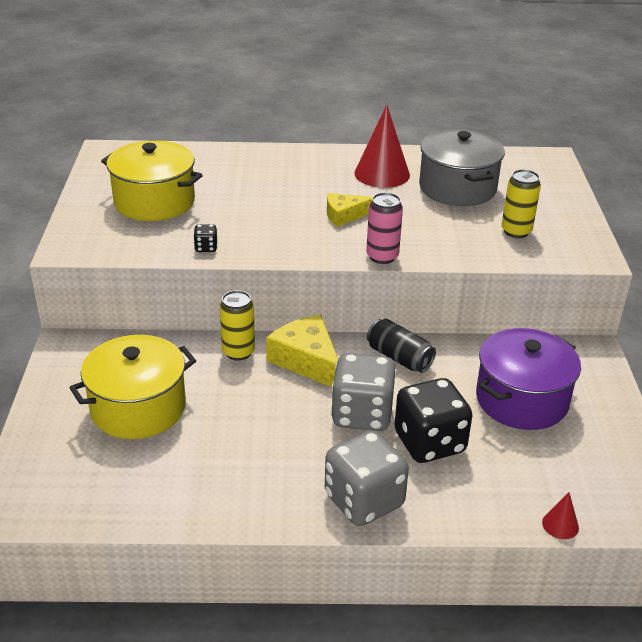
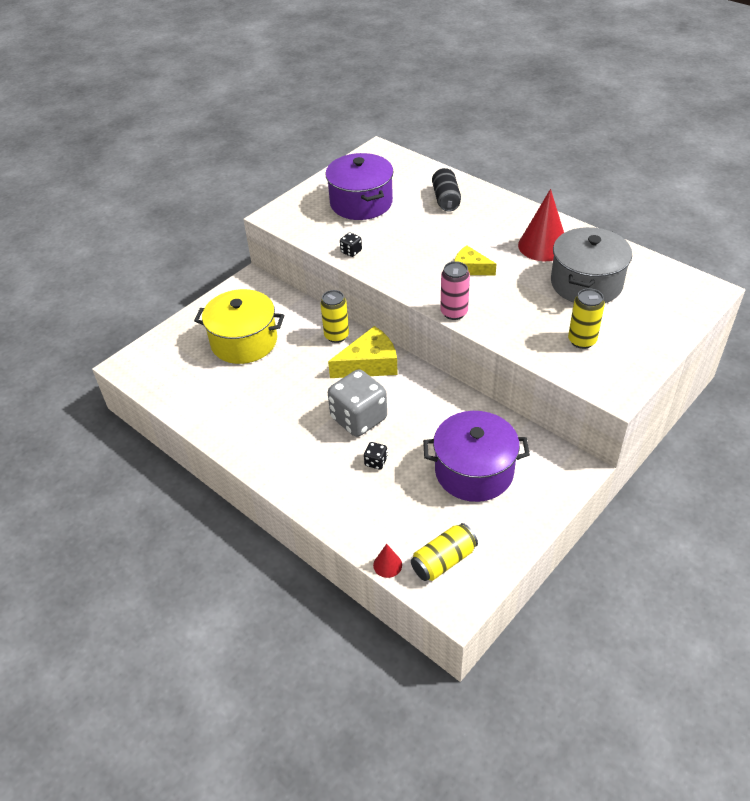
camera: 45 degrees right, 10 degrees up
(154, 202) = (361, 203): yellow pot -> purple pot
(307, 360) = (369, 364): yellow cheese -> yellow cheese turned 60 degrees clockwise
(364, 501) = (294, 472): grey dice -> none
(399, 358) = (429, 394): black can -> black can (446, 199)
(429, 443) = (376, 462): black dice -> black dice, size x0.42
(598, 488) = (443, 560): none -> yellow can

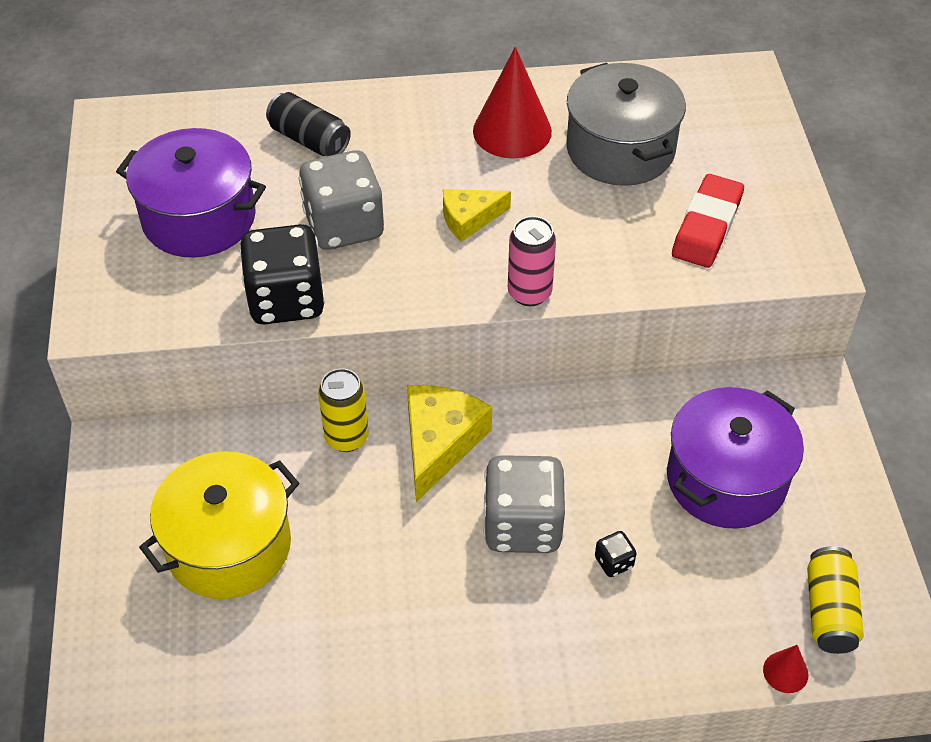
camera: 50 degrees left, 5 degrees up
(351, 251) = (286, 300): black dice -> black dice, size x2.41
(413, 239) = (344, 226): none -> grey dice
(582, 341) = (707, 226): yellow can -> red eraser

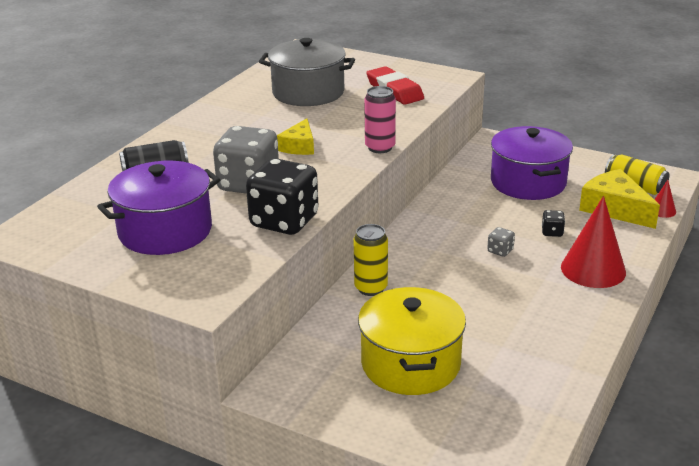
camera: 55 degrees left, 20 degrees down
(440, 443) = (411, 257): yellow cheese -> yellow cheese (615, 208)
(512, 131) = (248, 114): red cone -> red cone (593, 269)
(522, 525) = (500, 251): grey dice -> grey dice, size x0.42

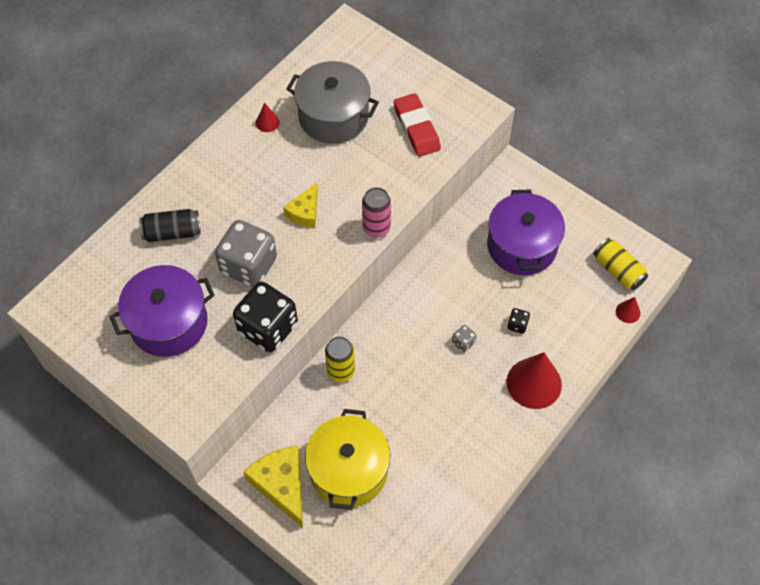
camera: 10 degrees right, 30 degrees up
(241, 102) = (267, 122): none -> red cone
(615, 208) = (586, 301): yellow cheese -> yellow cheese (281, 485)

